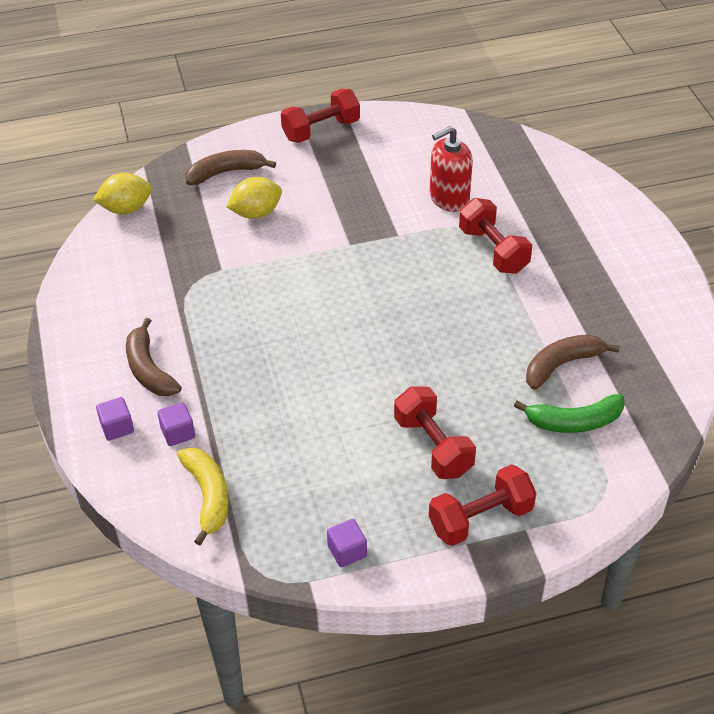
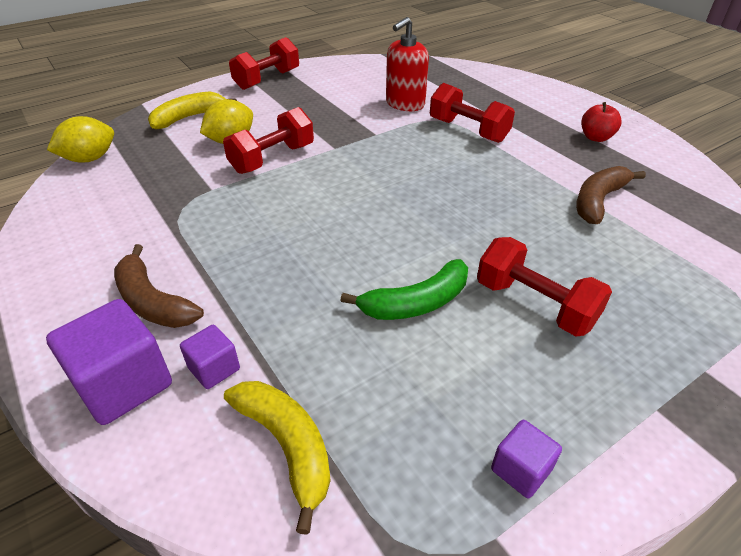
camera: 20 degrees left, 5 degrees down
(117, 427) = (124, 384): purple cube -> purple cube, size x1.85
(226, 172) = (189, 117): brown banana -> yellow banana
(480, 519) = (648, 372): red dumbbell -> red dumbbell (272, 159)
(574, 422) = (653, 246): green banana -> green banana (416, 303)
(620, 290) = (596, 138): none -> red apple

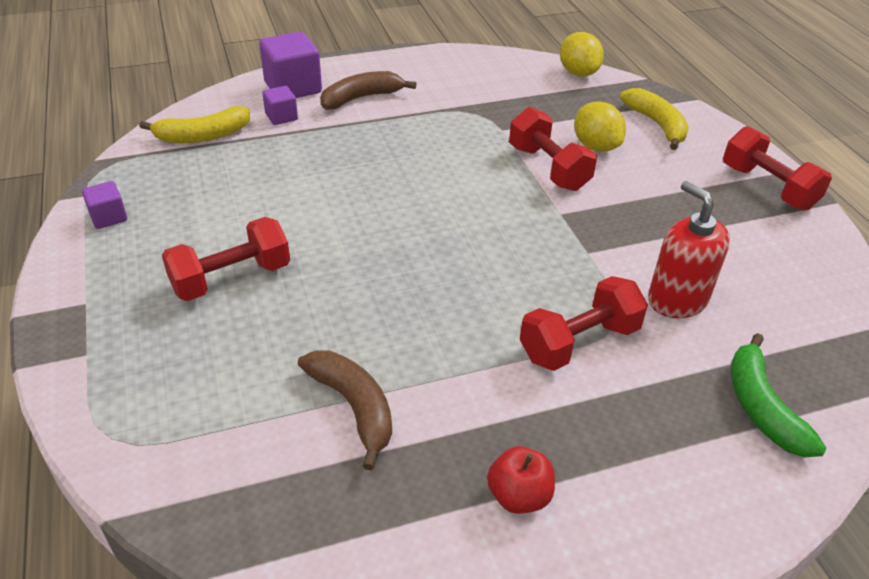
camera: 105 degrees right, 0 degrees up
(416, 303) = (280, 211): green banana -> green banana (761, 407)

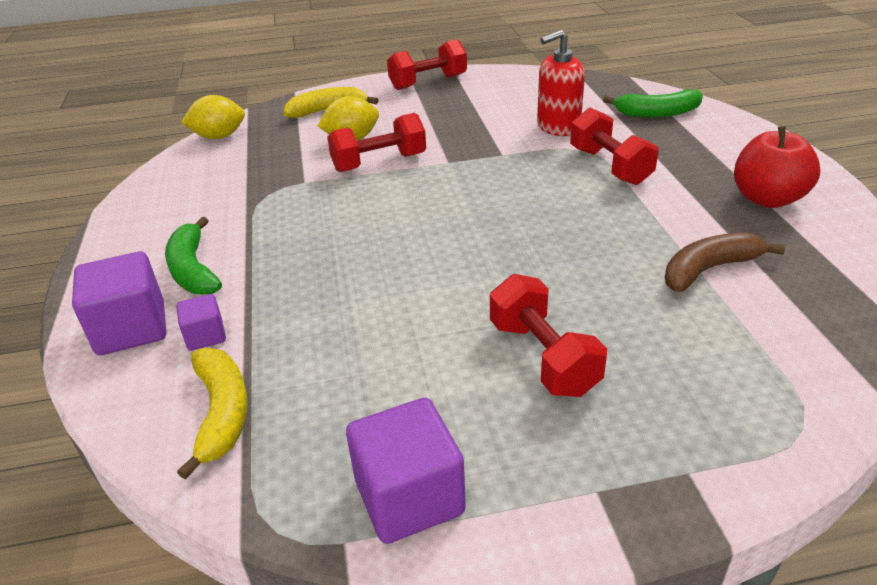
camera: 80 degrees left, 5 degrees down
(108, 217) = (409, 497): purple cube -> purple cube, size x1.85
(361, 98) = (193, 270): brown banana -> green banana
(519, 496) = (767, 199): red apple -> red apple, size x1.62

